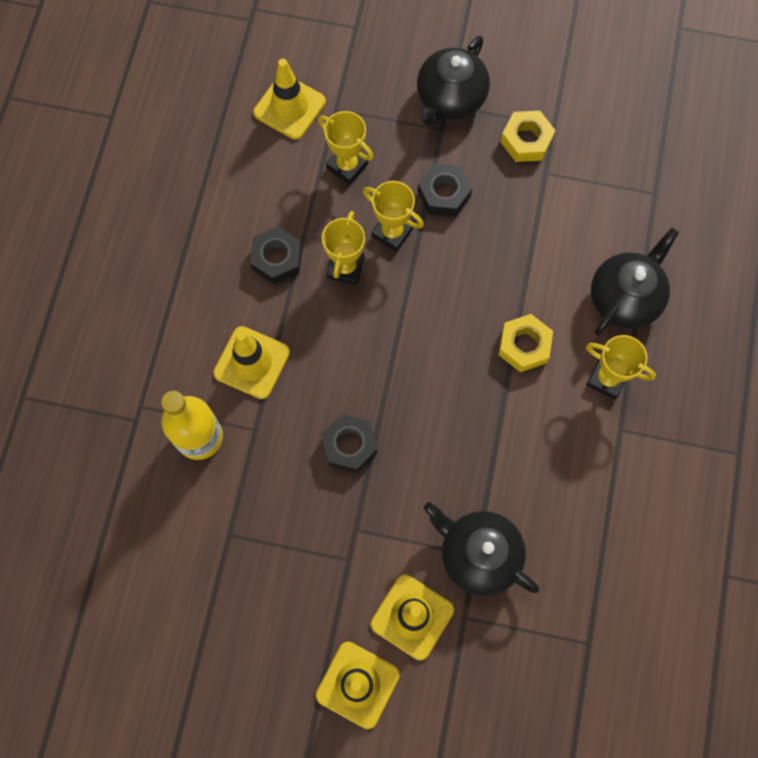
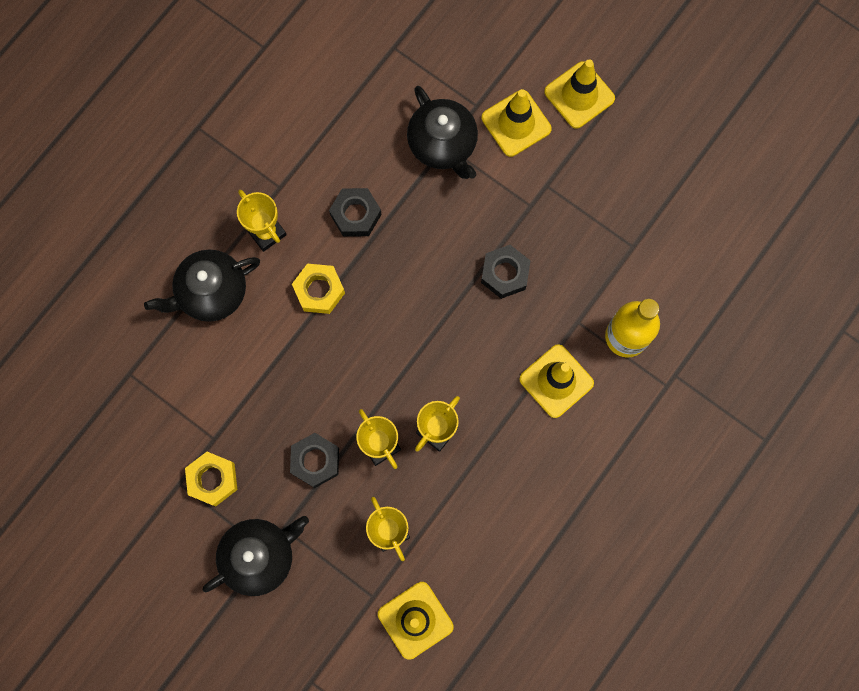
camera: 155 degrees left, 5 degrees up
(277, 259) = (494, 467): black nut -> black nut (356, 215)

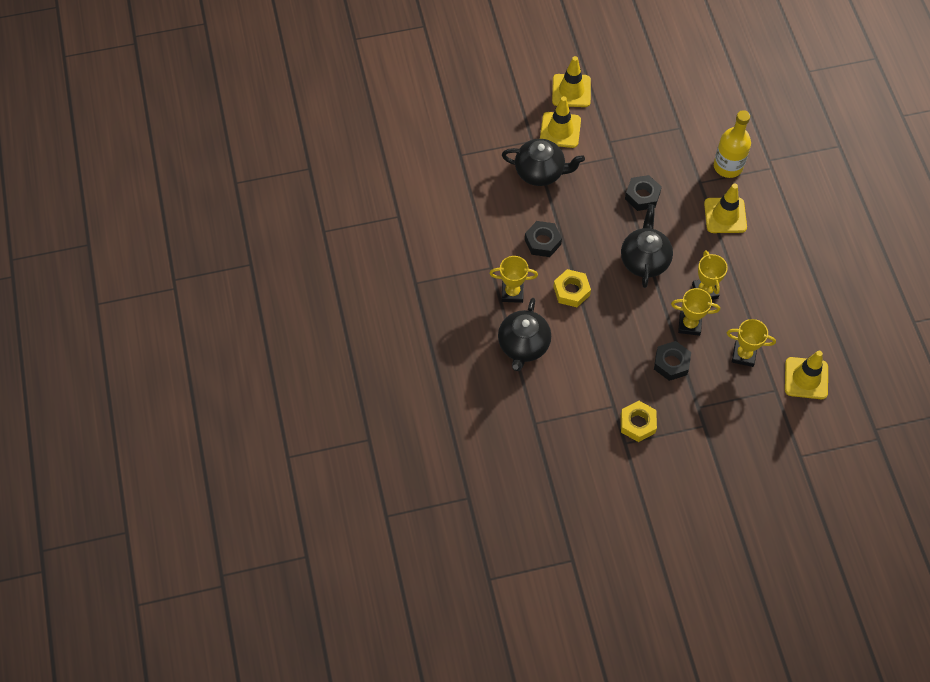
camera: 50 degrees left, 15 degrees down
(259, 556) = (704, 431): black teapot -> black teapot (644, 260)

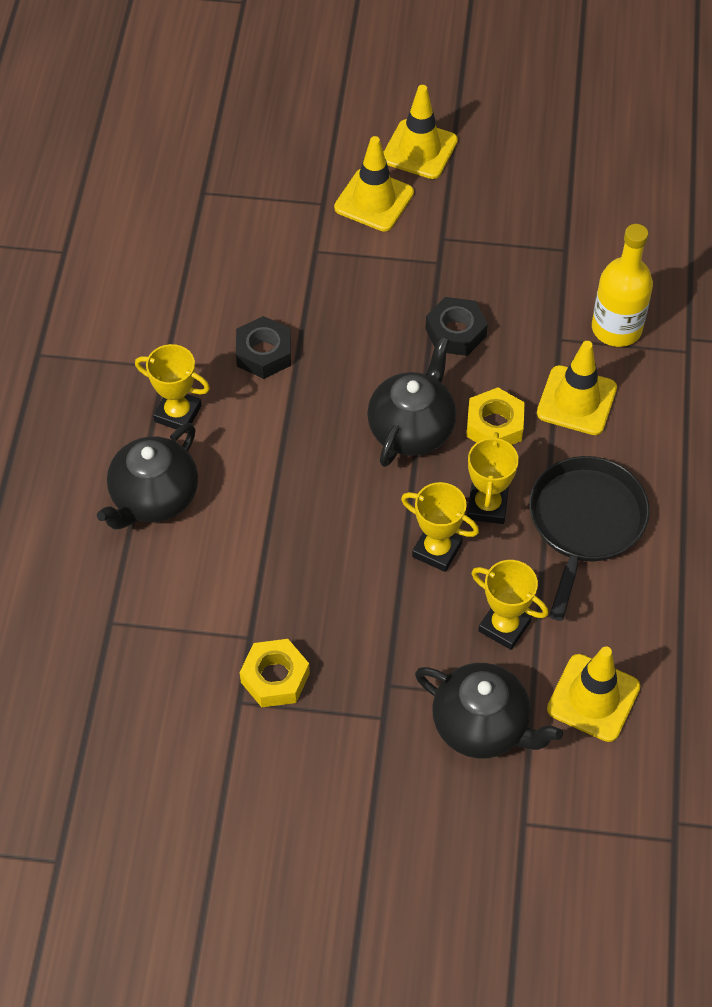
camera: 20 degrees right, 5 degrees down
(540, 172) = (312, 251): black teapot -> black teapot (482, 725)
(571, 291) = (271, 439): yellow nut -> yellow nut (494, 425)
(671, 363) = (377, 601): black nut -> none
(760, 283) = (585, 522): none -> black pan

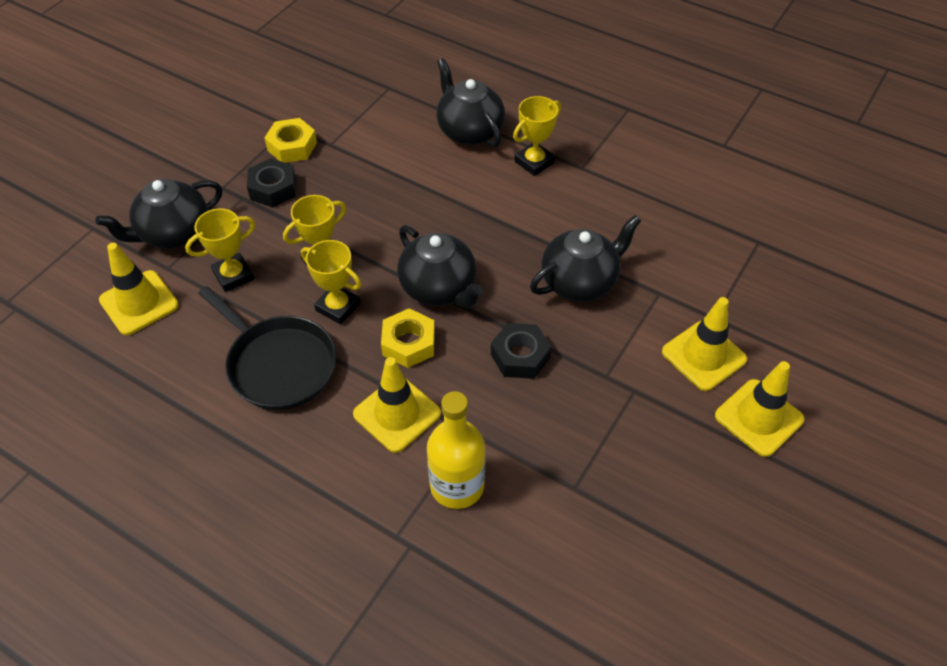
camera: 115 degrees right, 5 degrees down
(264, 353) = (565, 225): black nut -> black nut (273, 188)
(336, 316) = (580, 282): none -> black teapot

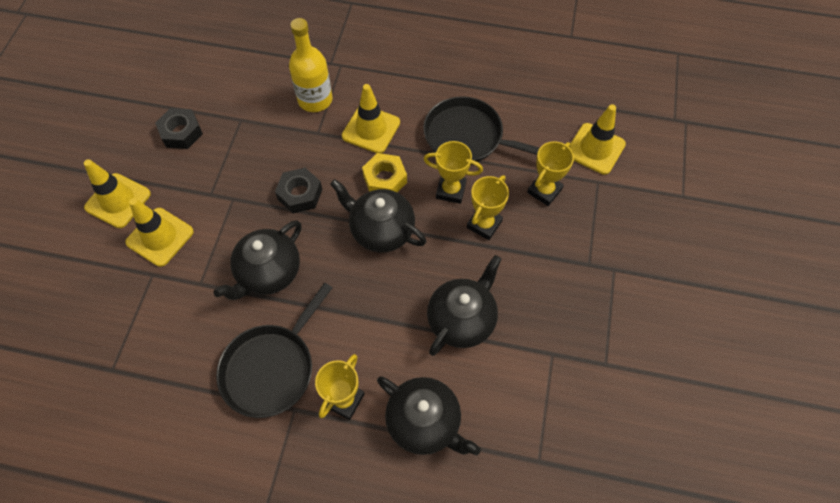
camera: 160 degrees right, 10 degrees up
(173, 233) = (617, 211): black teapot -> black teapot (462, 320)
(273, 188) = (570, 282): black nut -> black nut (181, 132)
(292, 146) = (585, 338): yellow nut -> none
(596, 201) = (271, 368): none -> black pan

